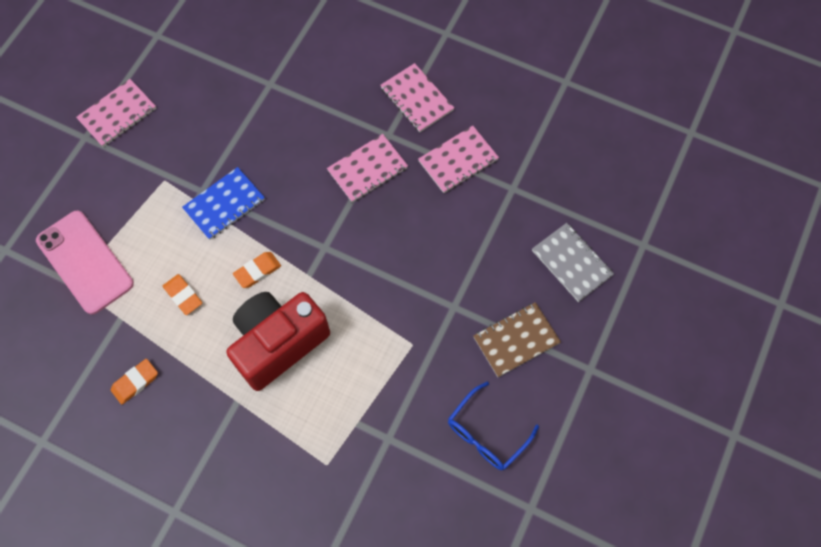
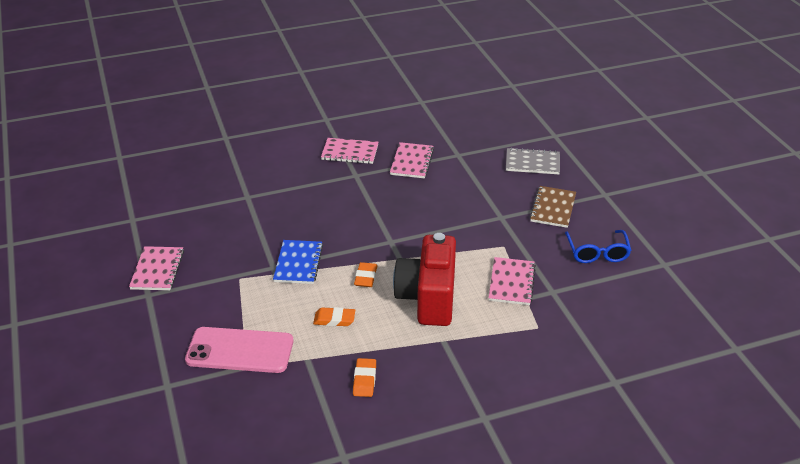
camera: 45 degrees left, 30 degrees down
(367, 169) = (365, 195): pink notebook -> pink notebook (511, 283)

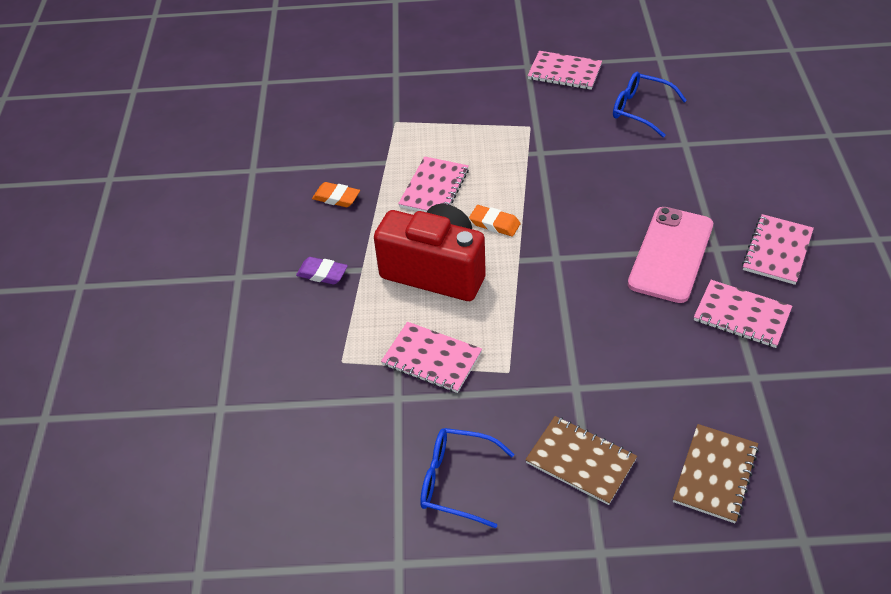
camera: 110 degrees right, 10 degrees up
(207, 222) = (640, 110): none -> blue glasses
(240, 350) = (419, 119): pink phone -> pink phone (671, 254)
(298, 263) = (540, 172): blue notebook -> none
(334, 319) = (434, 188): orange eraser -> pink notebook
(458, 363) = (322, 273): none -> purple eraser
(532, 163) = (715, 474): grey notebook -> brown notebook

